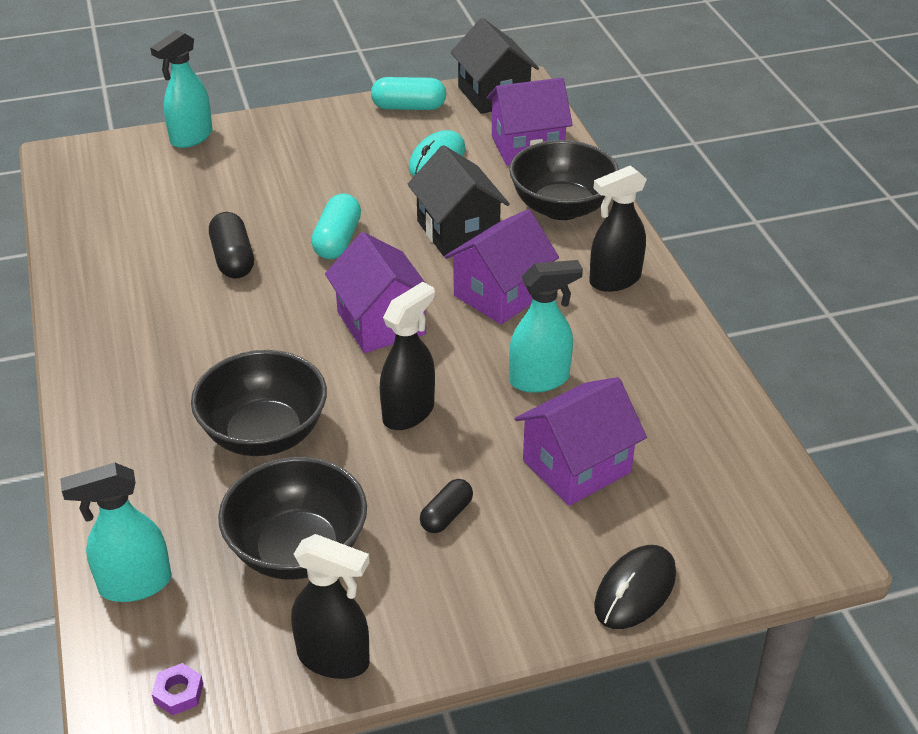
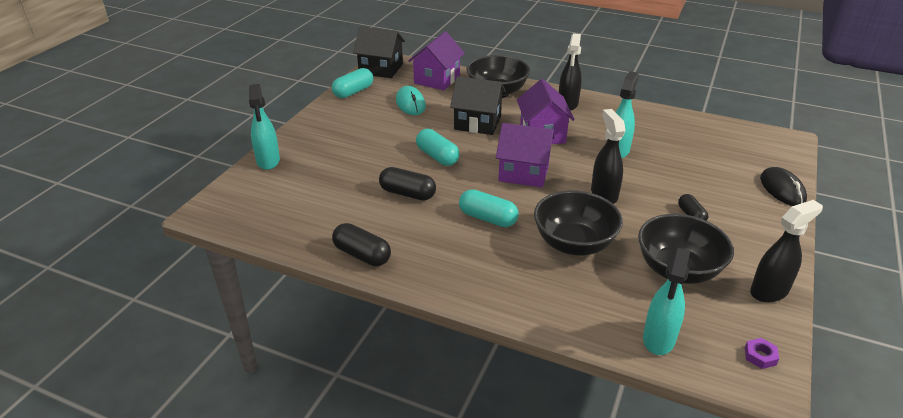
camera: 50 degrees left, 5 degrees down
(86, 289) = (362, 255): none -> black capsule
(246, 341) = (487, 218): none -> turquoise capsule
(576, 466) = (688, 168): purple house -> none

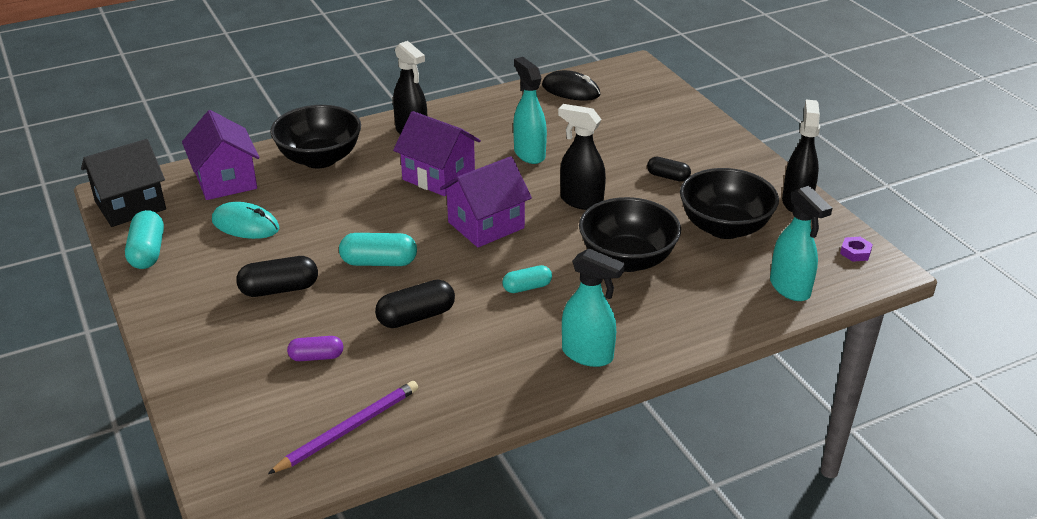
camera: 50 degrees left, 0 degrees up
(268, 161) = (196, 392): turquoise spray bottle -> turquoise spray bottle (588, 355)
(289, 222) = (348, 429): none -> purple pencil
(334, 180) = (316, 357): none -> purple capsule
(362, 255) = (479, 401): black capsule -> black capsule (279, 289)
(477, 123) = (357, 203): black house -> none
(487, 218) = (527, 287): turquoise capsule -> turquoise capsule, size x0.64
(782, 189) = (692, 114): black mouse -> black mouse (570, 90)

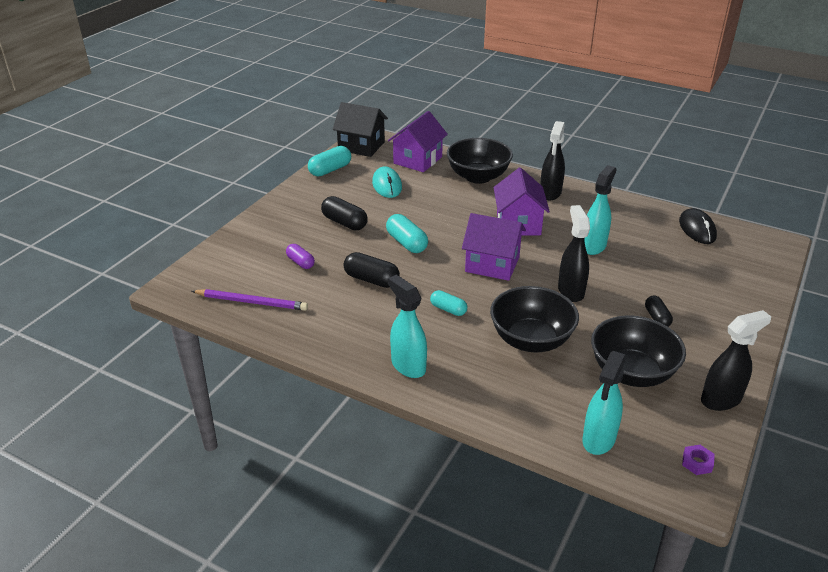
camera: 55 degrees right, 0 degrees up
(588, 355) = (408, 366): turquoise spray bottle -> turquoise spray bottle turned 150 degrees clockwise

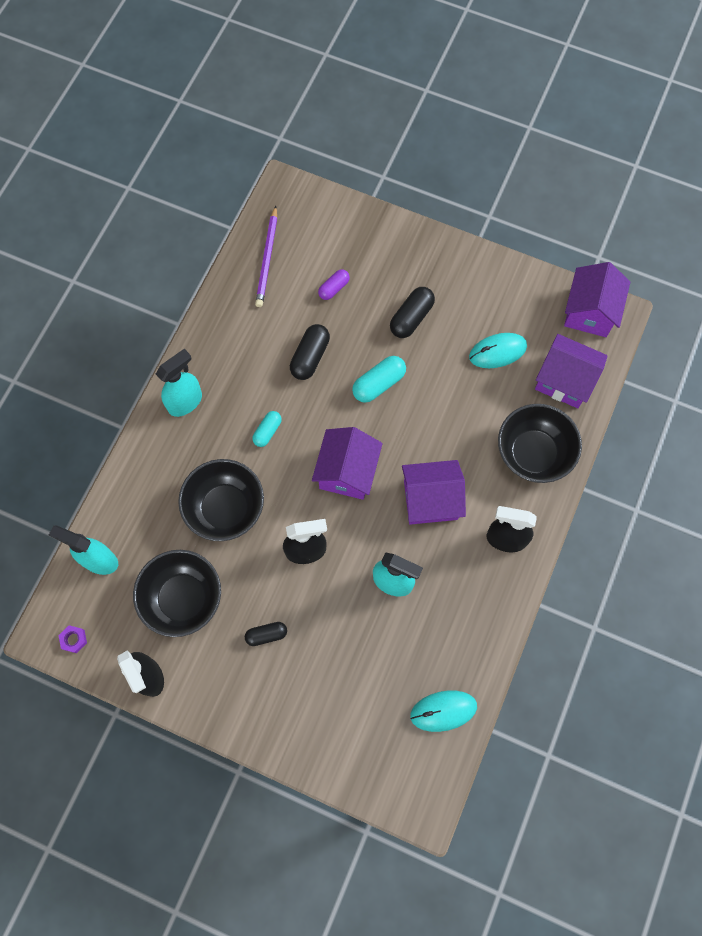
camera: 85 degrees right, 35 degrees up
(330, 170) = (524, 286): turquoise capsule -> none
(361, 146) = (589, 312): black house -> purple house
(697, 229) = (443, 711): black mouse -> turquoise mouse

